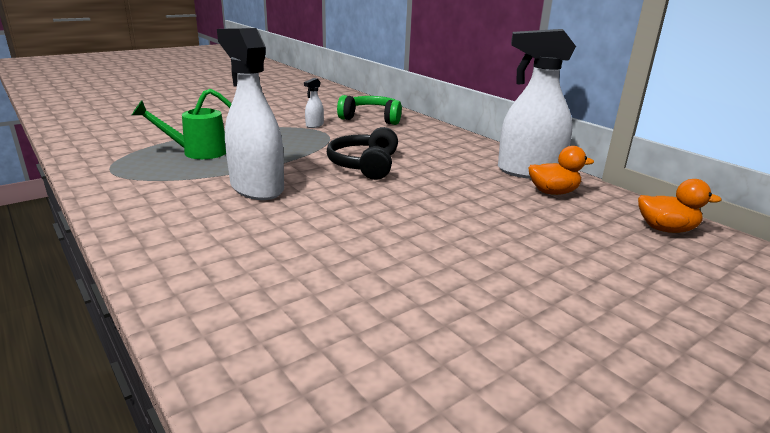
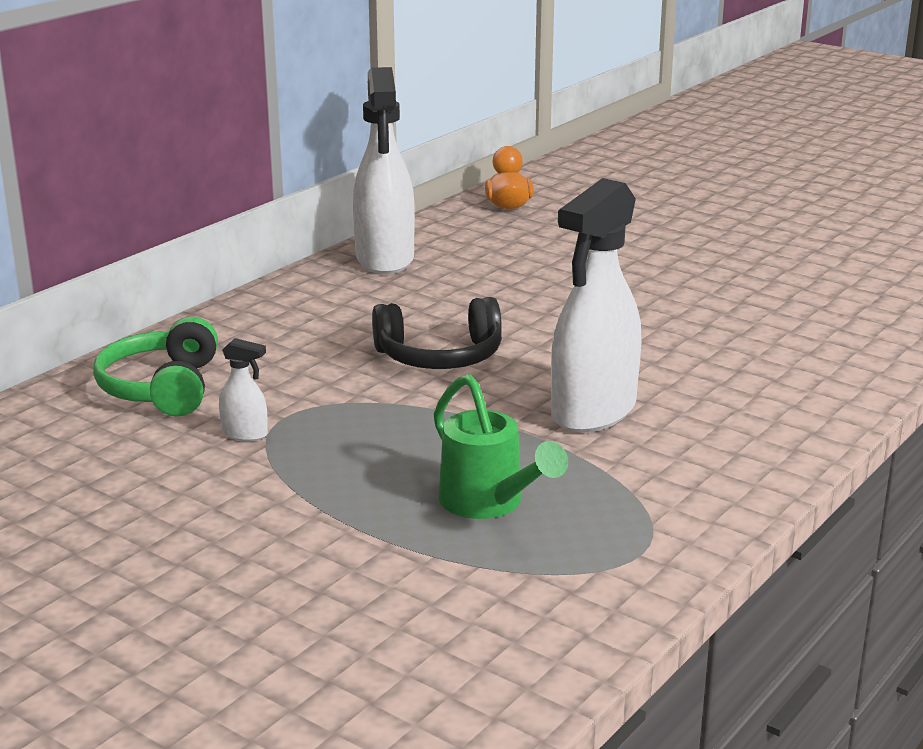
camera: 105 degrees left, 0 degrees up
(553, 192) = (449, 247): orange duck -> none

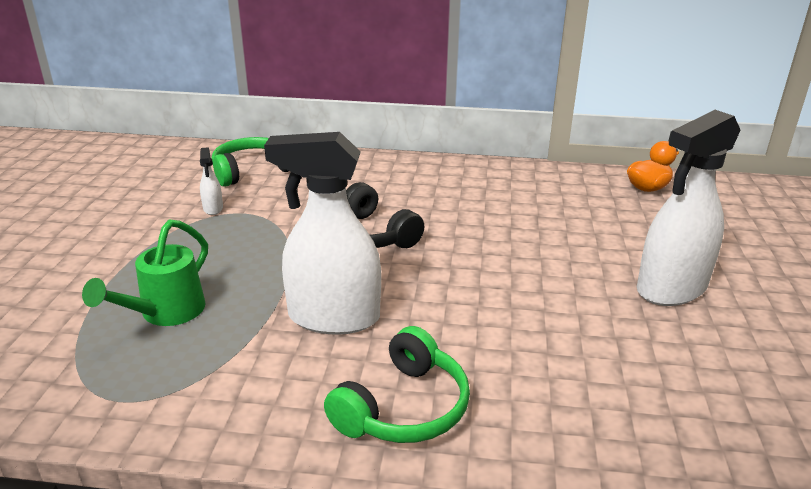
camera: 60 degrees right, 5 degrees up
(385, 259) = (495, 176): white spray bottle -> white spray bottle (671, 288)
(767, 412) = (403, 407): none -> green headphones

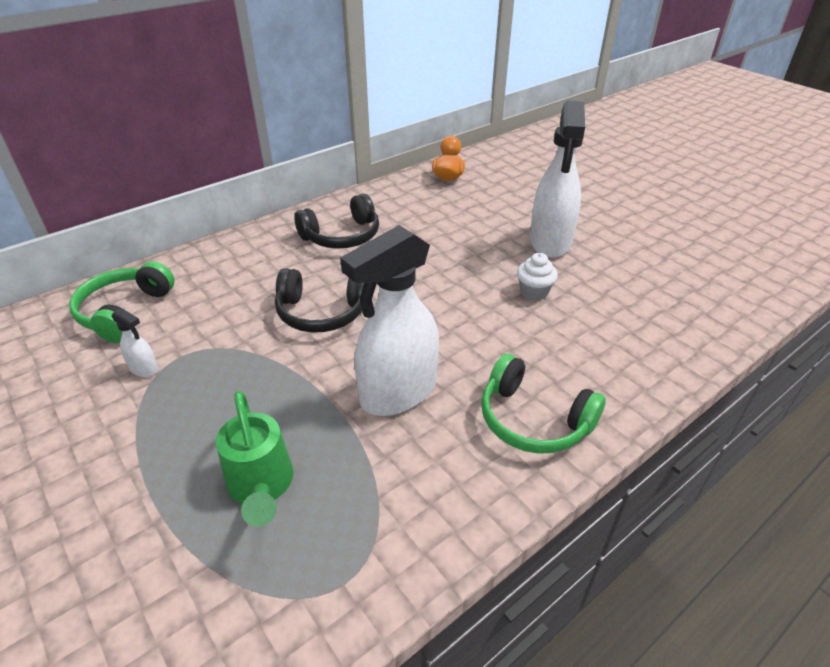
camera: 45 degrees left, 10 degrees up
(403, 407) = (533, 420): green headphones -> green headphones turned 135 degrees clockwise
(469, 191) = (342, 236): none -> black headphones
(577, 318) = (534, 292): none -> white cupcake

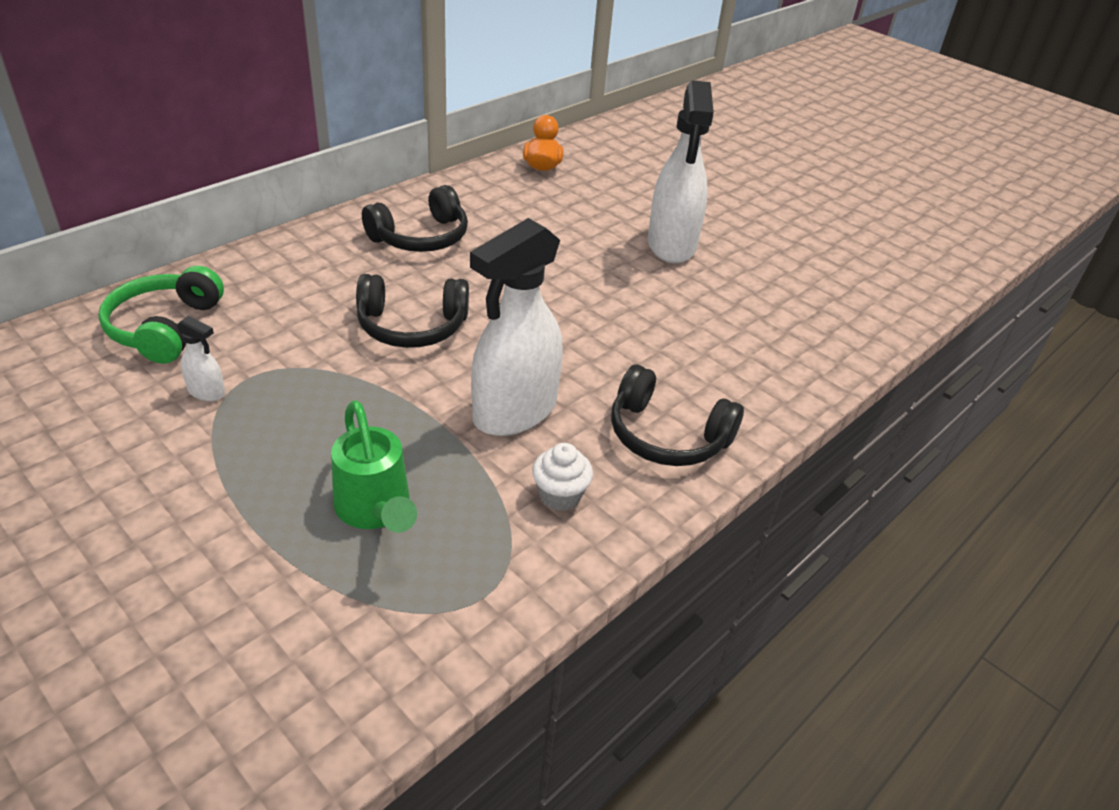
camera: 10 degrees left, 0 degrees up
(533, 420) = (667, 435): green headphones -> black headphones
(534, 292) = (657, 302): white cupcake -> white cupcake (560, 496)

